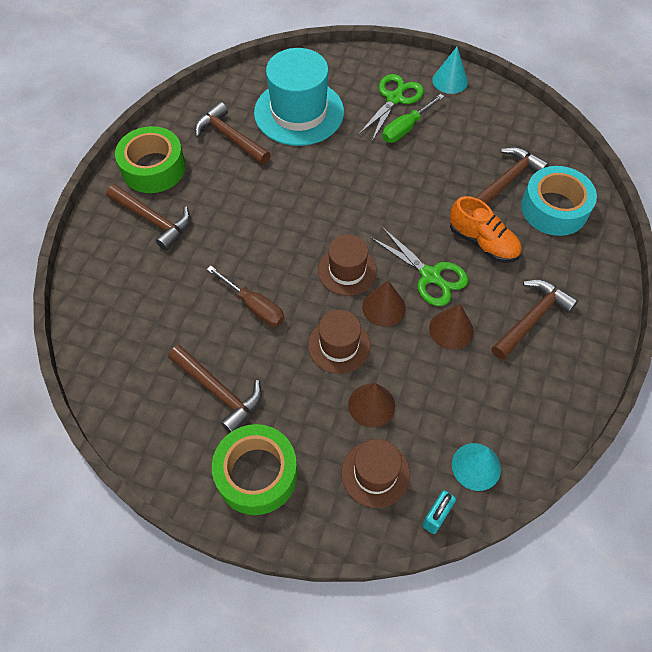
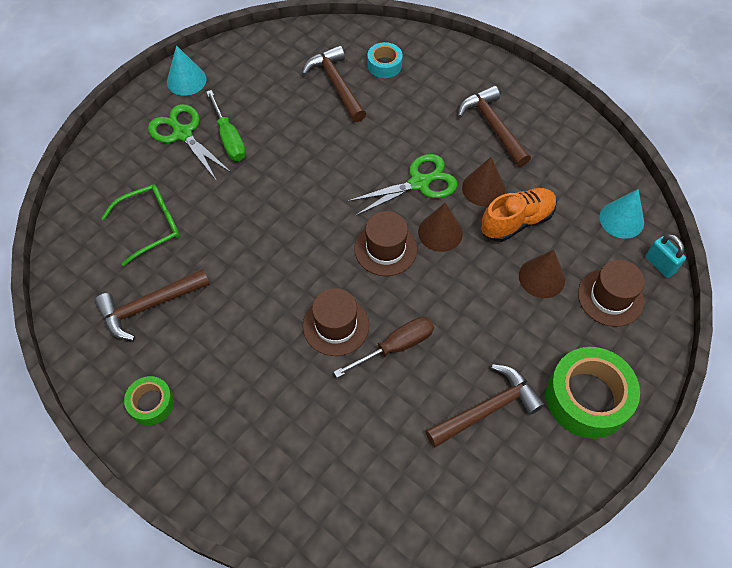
camera: 70 degrees left, 0 degrees up
(153, 168) = (151, 403): green tape -> green tape, size x0.54
(153, 220) = (233, 423): brown hammer -> none
(299, 112) = (151, 226): turquoise hat -> green glasses
(339, 345) = (469, 284): brown hat -> brown hat (336, 325)
(482, 242) = (399, 130): orange shoe -> orange shoe (516, 221)
(554, 209) = (384, 65): turquoise tape -> turquoise tape, size x0.54

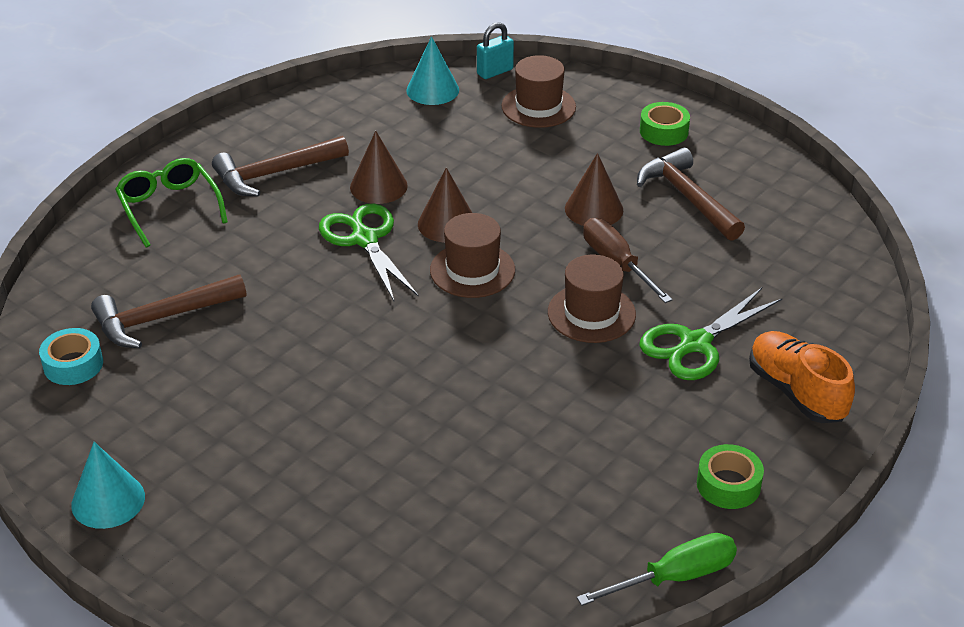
camera: 90 degrees left, 20 degrees down
(149, 306) = (574, 503): brown hammer -> none
(151, 226) = (426, 517): green glasses -> green glasses (169, 207)
(182, 133) = (234, 495): green scissors -> green scissors (694, 344)
(229, 138) = (254, 435): green screwdriver -> green screwdriver (675, 577)
(384, 65) = (133, 268): turquoise tape -> turquoise tape (73, 364)
(516, 221) = (432, 163): orange shoe -> orange shoe (796, 392)
(542, 277) = (514, 150): brown cone -> brown cone (594, 209)
(587, 398) = (663, 131): green tape -> green tape, size x0.54

